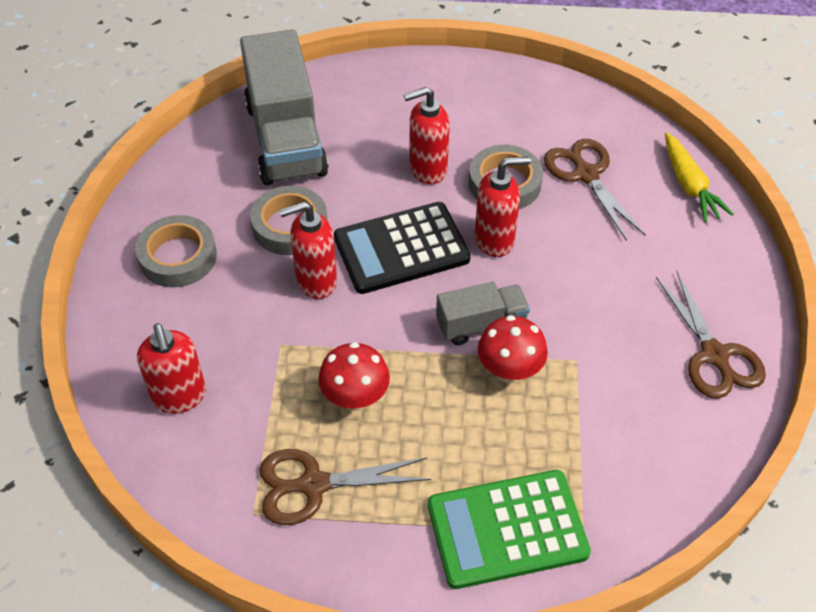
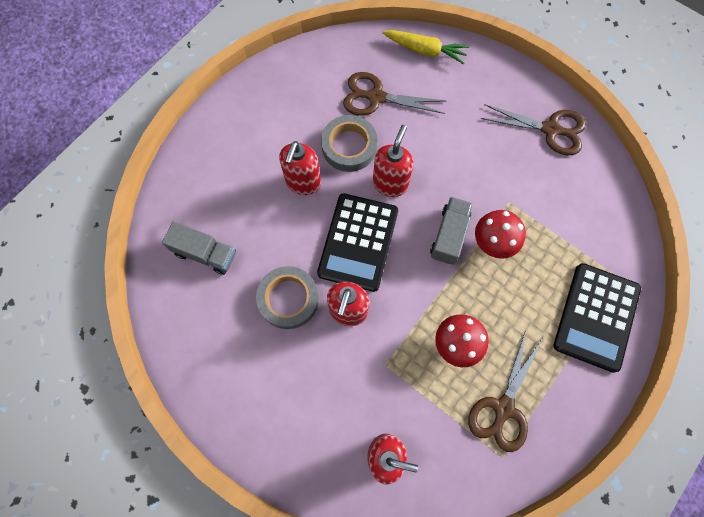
camera: 55 degrees left, 20 degrees up
(178, 257) = (262, 390): grey tape -> none
(285, 139) = (205, 253): grey truck -> grey truck, size x0.52
(507, 529) = (596, 317): green calculator -> black calculator

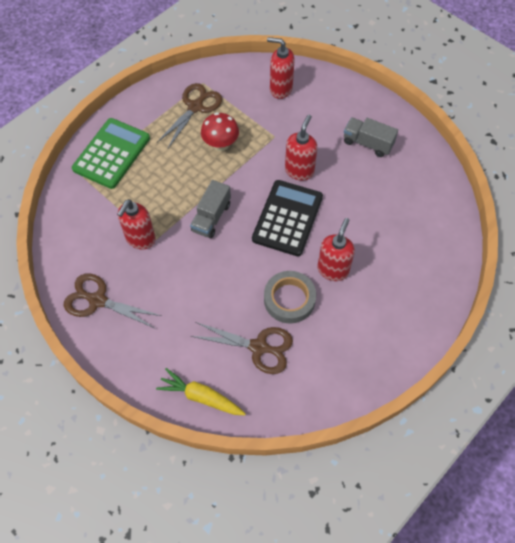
camera: 175 degrees left, 10 degrees down
(205, 253) = (414, 219): grey truck -> grey truck (367, 143)
(288, 299) = (345, 182): grey tape -> none
(390, 183) = (255, 263): red soap dispenser -> red soap dispenser (140, 239)
(493, 243) = (176, 209): red mushroom -> none
(596, 317) = (111, 154): black calculator -> green calculator

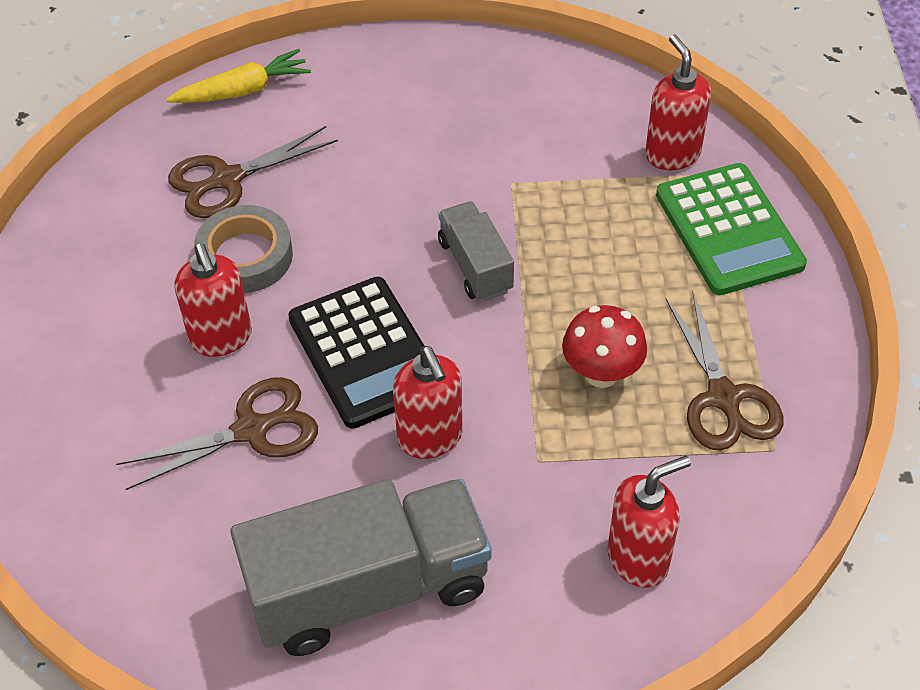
camera: 135 degrees right, 10 degrees down
(98, 300) = (485, 78): brown scissors -> brown scissors (251, 430)
(140, 239) = (530, 169): red soap dispenser -> red soap dispenser (672, 154)
(367, 143) = (368, 589): grey truck -> grey truck, size x1.93

